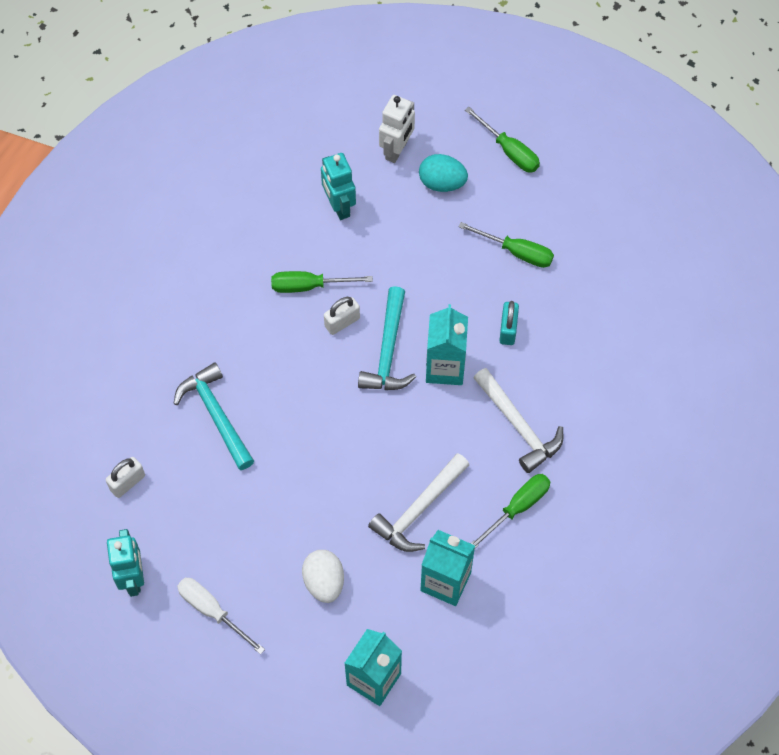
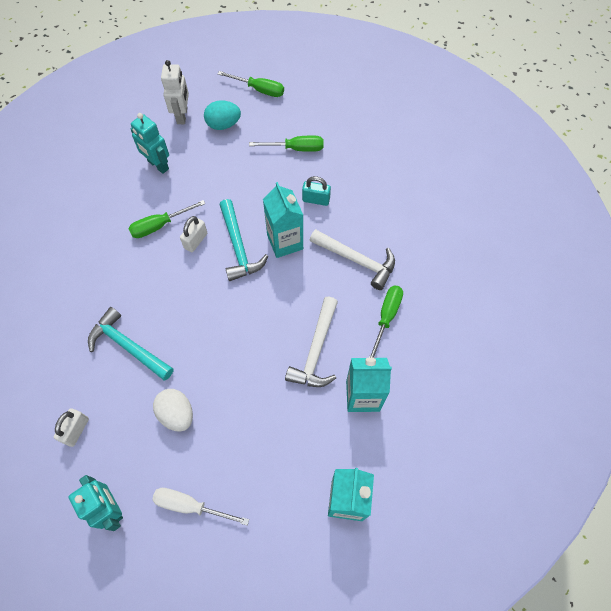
camera: 25 degrees left, 0 degrees up
(324, 582) = (270, 439): white egg -> white egg (177, 414)
(508, 329) = (316, 200): turquoise padlock -> turquoise padlock turned 60 degrees counterclockwise

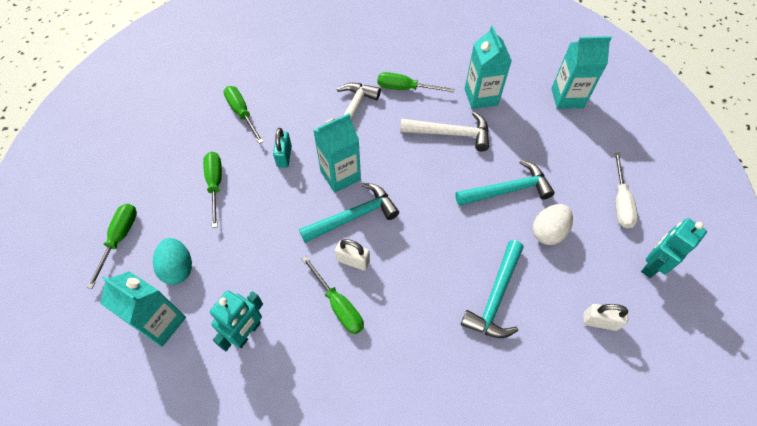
camera: 100 degrees left, 5 degrees down
(182, 115) = (161, 323): white robot -> turquoise carton
(234, 389) = (507, 190): none -> turquoise hammer
(373, 170) = (242, 113): none -> green screwdriver

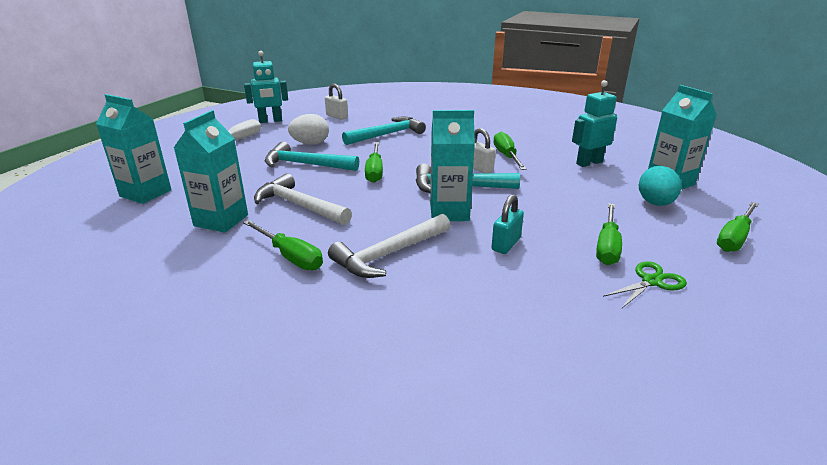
camera: 150 degrees left, 30 degrees down
(185, 160) = (651, 281): none -> green scissors
(242, 113) = (549, 308): green screwdriver -> green screwdriver (375, 171)

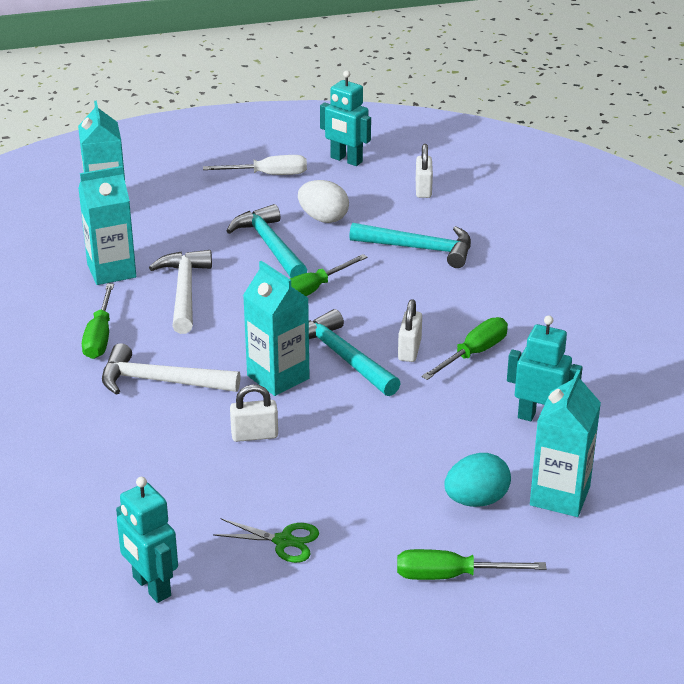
camera: 50 degrees right, 5 degrees up
(506, 244) = (254, 435): turquoise padlock -> white padlock
(607, 246) = (324, 496): green screwdriver -> none
(676, 372) = (151, 587): none -> turquoise robot

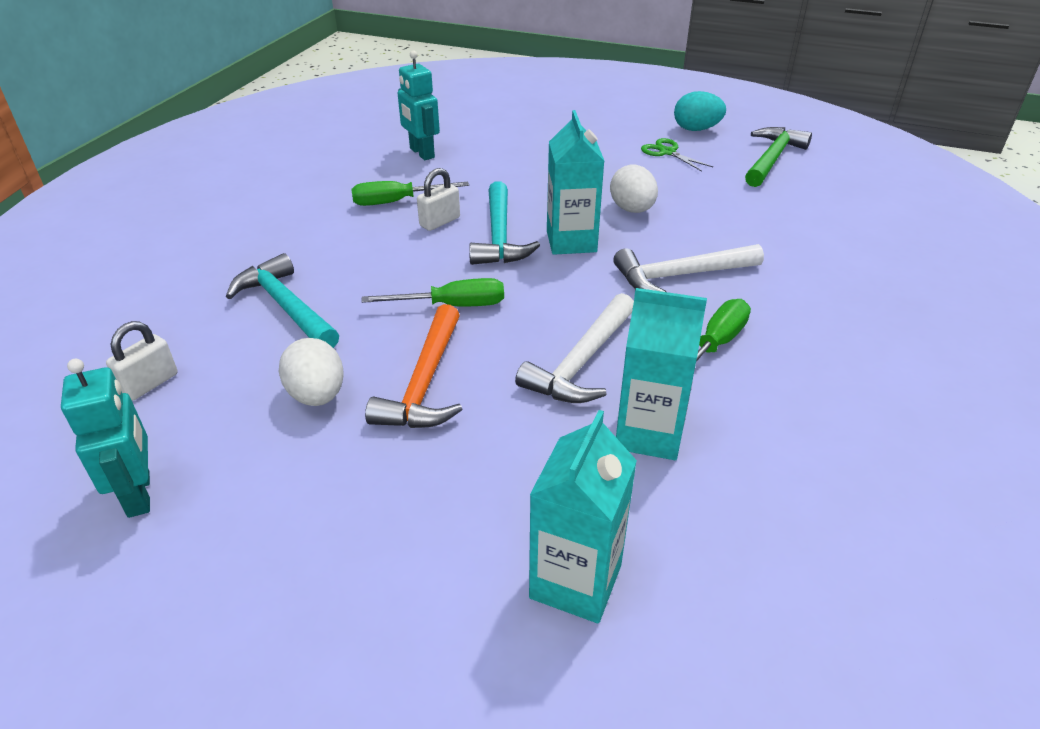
camera: 145 degrees left, 5 degrees up
(151, 587) = (772, 159): turquoise robot -> green hammer
(160, 381) = (680, 276): white hammer -> white hammer turned 120 degrees clockwise
(254, 435) = (632, 210): white padlock -> white egg
(268, 175) = (275, 522): white screwdriver -> none
(270, 245) = (425, 383): turquoise hammer -> orange hammer
(451, 576) = (583, 113): green screwdriver -> none
(476, 500) = (524, 133): turquoise egg -> turquoise egg (696, 129)
(560, 496) = (474, 120): turquoise carton -> none

